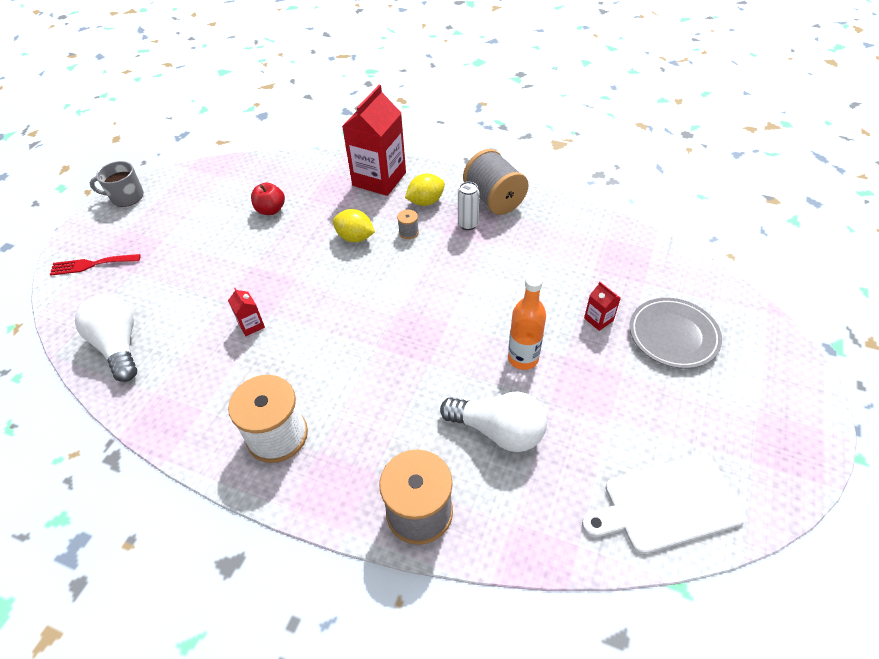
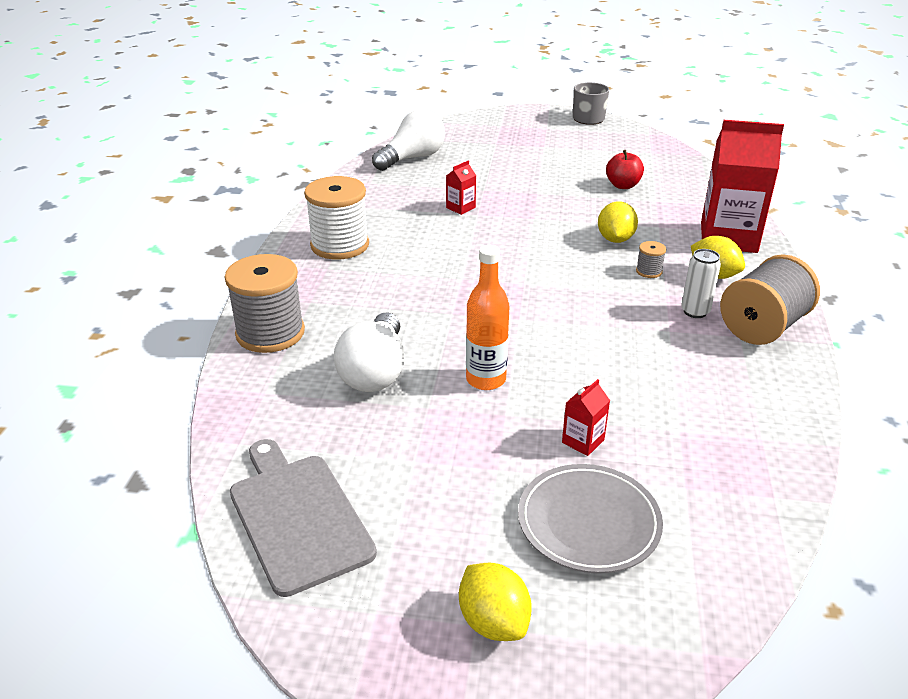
camera: 75 degrees right, 15 degrees down
(91, 264) = (495, 126): red fork -> none
(667, 504) = (298, 517): white cutting board -> grey cutting board
(754, 400) = (493, 622): none -> yellow lemon

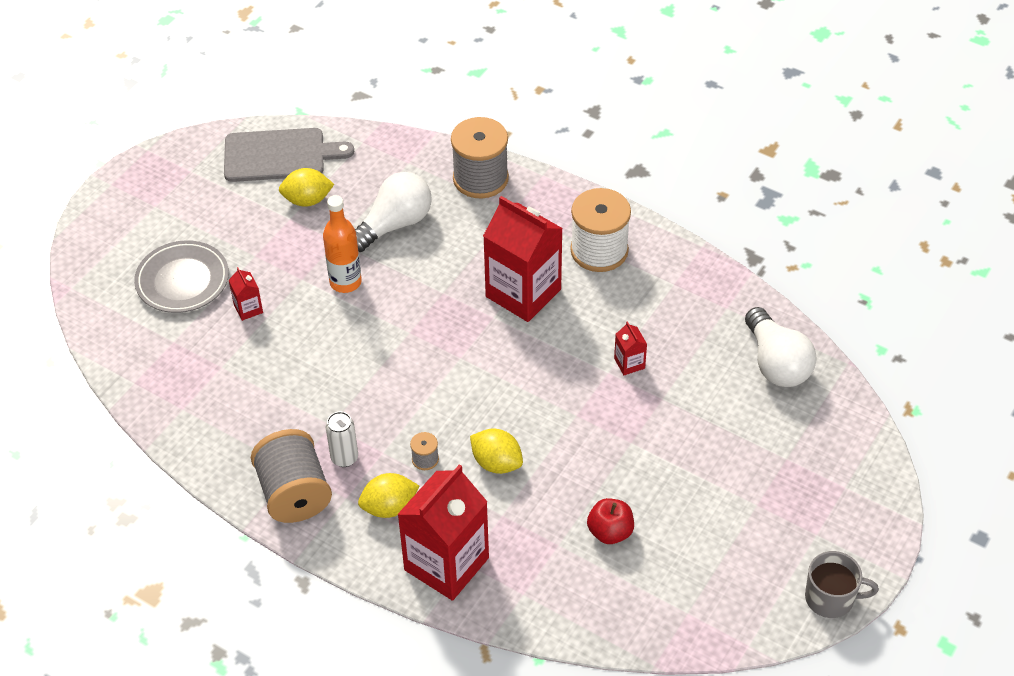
camera: 115 degrees right, 15 degrees up
(375, 372) = (394, 224): white light bulb -> white light bulb turned 105 degrees clockwise
(420, 270) = (523, 293): none -> red carton
(493, 622) = (151, 213): yellow lemon -> yellow lemon (307, 200)

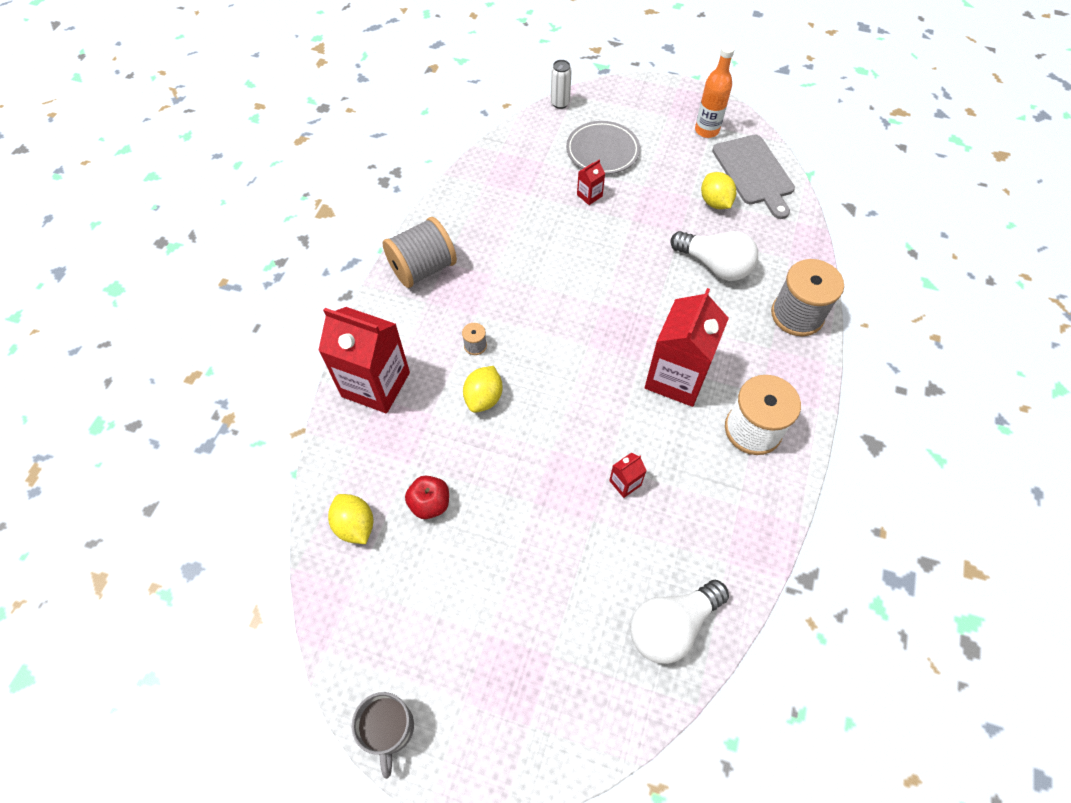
camera: 75 degrees right, 10 degrees up
(344, 458) = (463, 291): white can -> white can (560, 103)
(345, 282) = (639, 248): orange bottle -> orange bottle (706, 130)
(389, 507) = (423, 332): yellow lemon -> yellow lemon (355, 525)

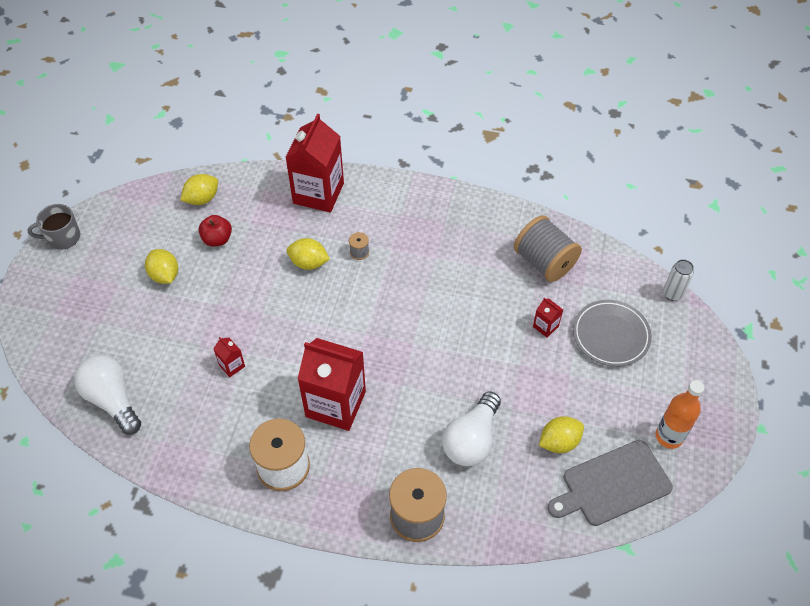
camera: 85 degrees right, 5 degrees down
(423, 268) = (436, 208): grey spool -> grey spool (544, 262)
(481, 570) = (165, 275): none -> yellow lemon

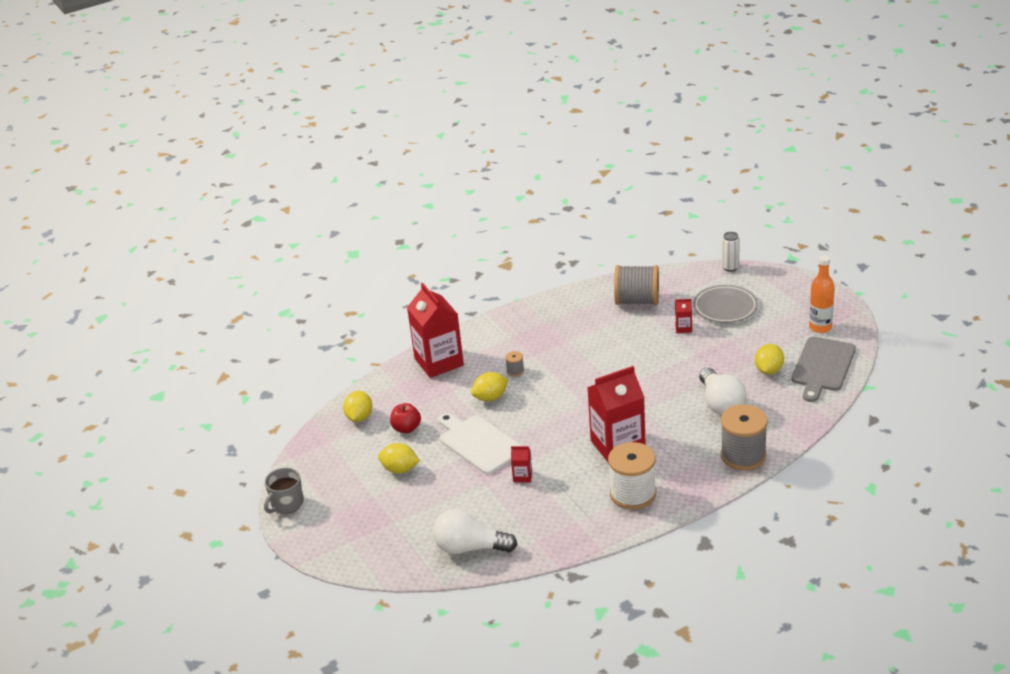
camera: 40 degrees left, 20 degrees down
(244, 301) = (479, 443): none -> white cutting board

